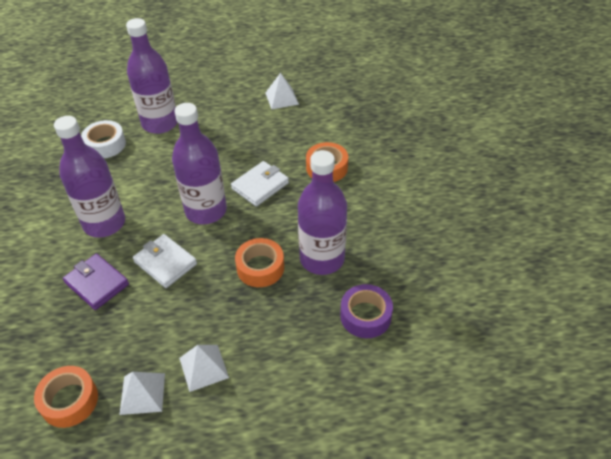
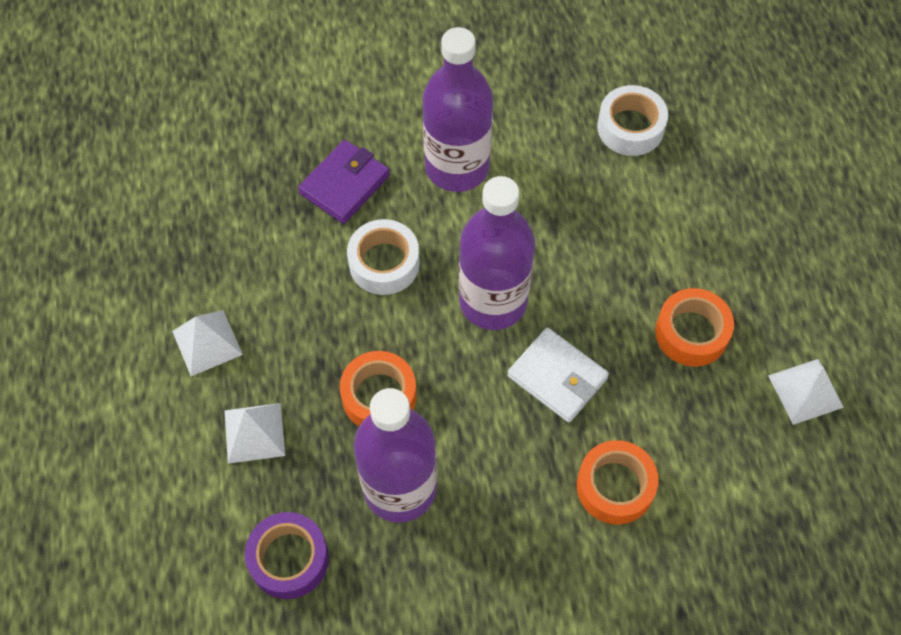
camera: 85 degrees right, 15 degrees up
(69, 401) = (166, 198): orange tape -> orange tape (691, 333)
(142, 393) = (172, 277): white pyramid -> white pyramid (254, 433)
(160, 123) = (696, 196): purple bottle -> none
(165, 263) = (384, 263): white wallet -> white tape

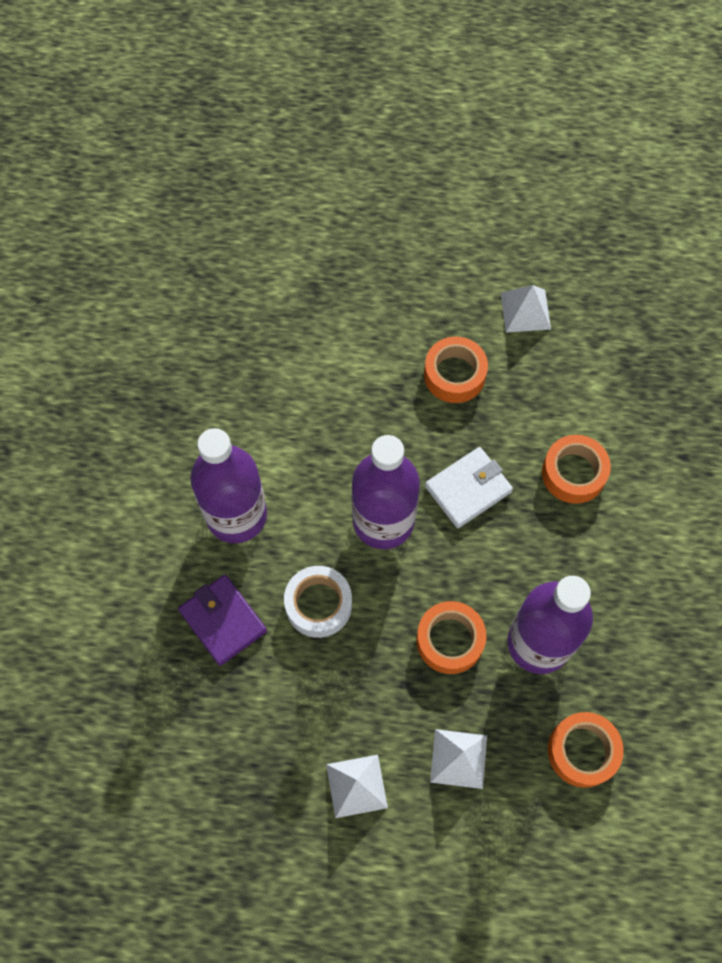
camera: 75 degrees left, 5 degrees up
(289, 559) = (582, 751): purple tape -> orange tape
(630, 127) = (243, 359): white tape -> none

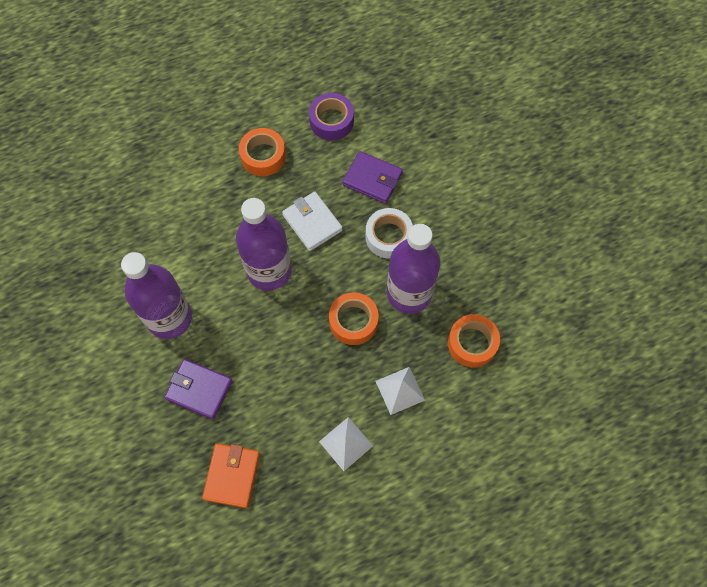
camera: 30 degrees left, 0 degrees up
(204, 746) = (232, 476): none -> orange wallet
(318, 604) = (257, 345): white tape -> white tape (388, 237)
(468, 489) = (312, 222): white wallet -> white wallet turned 60 degrees counterclockwise
(525, 310) = (286, 94): white pyramid -> none
(563, 373) = (331, 121): none -> purple tape
(573, 473) = (372, 179): orange tape -> purple wallet

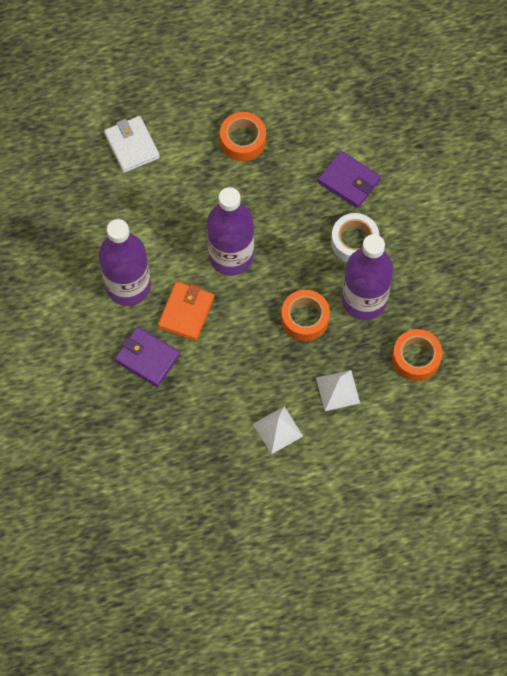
camera: 10 degrees right, 0 degrees up
(232, 476) = (167, 440): orange wallet -> orange wallet (186, 312)
(312, 222) = (281, 215): white wallet -> white wallet (132, 146)
(331, 121) = (318, 114): purple tape -> none

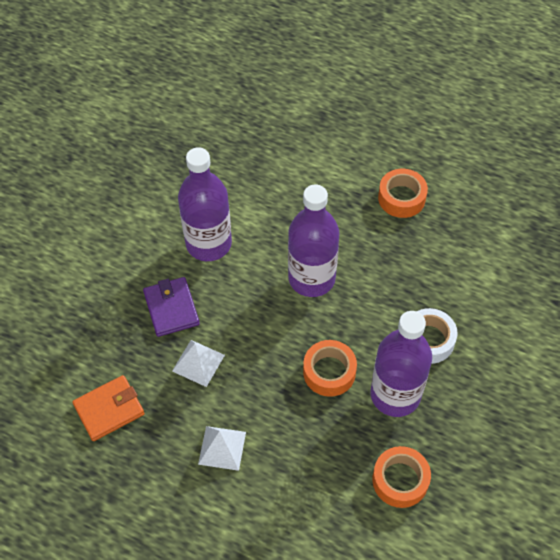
camera: 40 degrees right, 10 degrees down
(132, 146) = (308, 145): white wallet -> none
(186, 312) = (235, 296): orange wallet -> orange wallet (109, 409)
(338, 390) = (304, 454): white pyramid -> white pyramid (198, 363)
(349, 181) = (466, 288): purple wallet -> none

